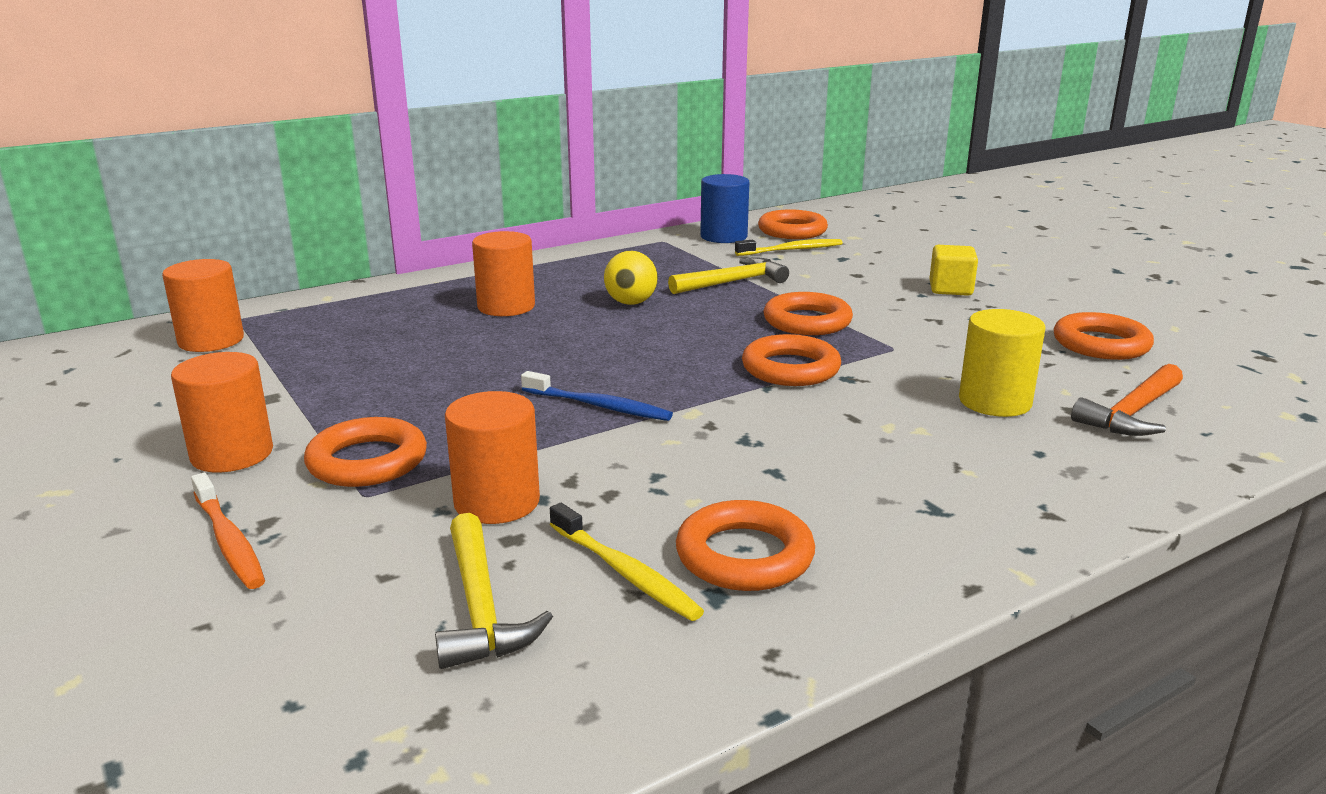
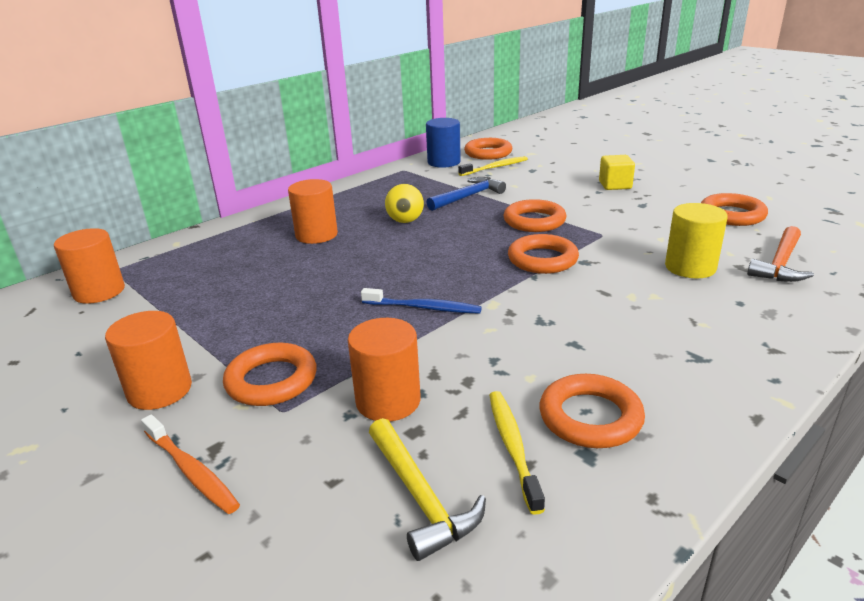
camera: 10 degrees left, 5 degrees up
(625, 572) = (513, 447): yellow toothbrush -> yellow toothbrush turned 135 degrees counterclockwise
(733, 282) = (468, 196): yellow hammer -> blue hammer

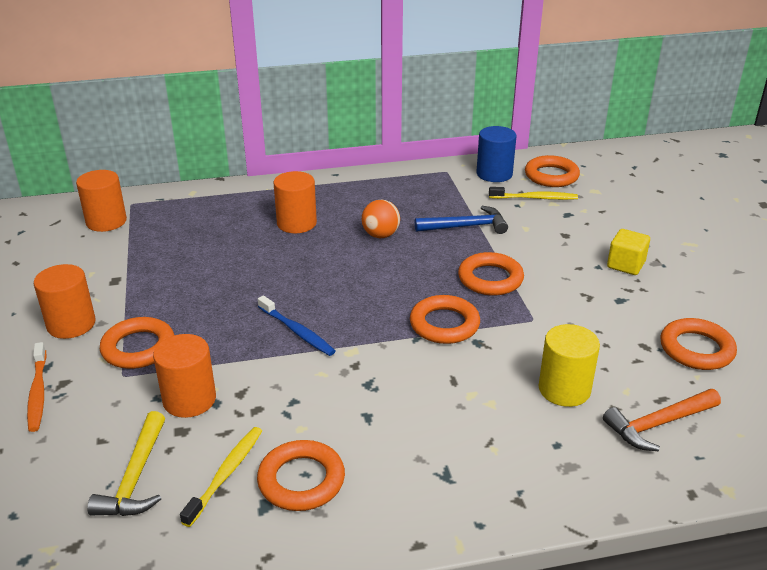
camera: 30 degrees right, 5 degrees up
(405, 221) = (380, 235): yellow ball -> orange ball

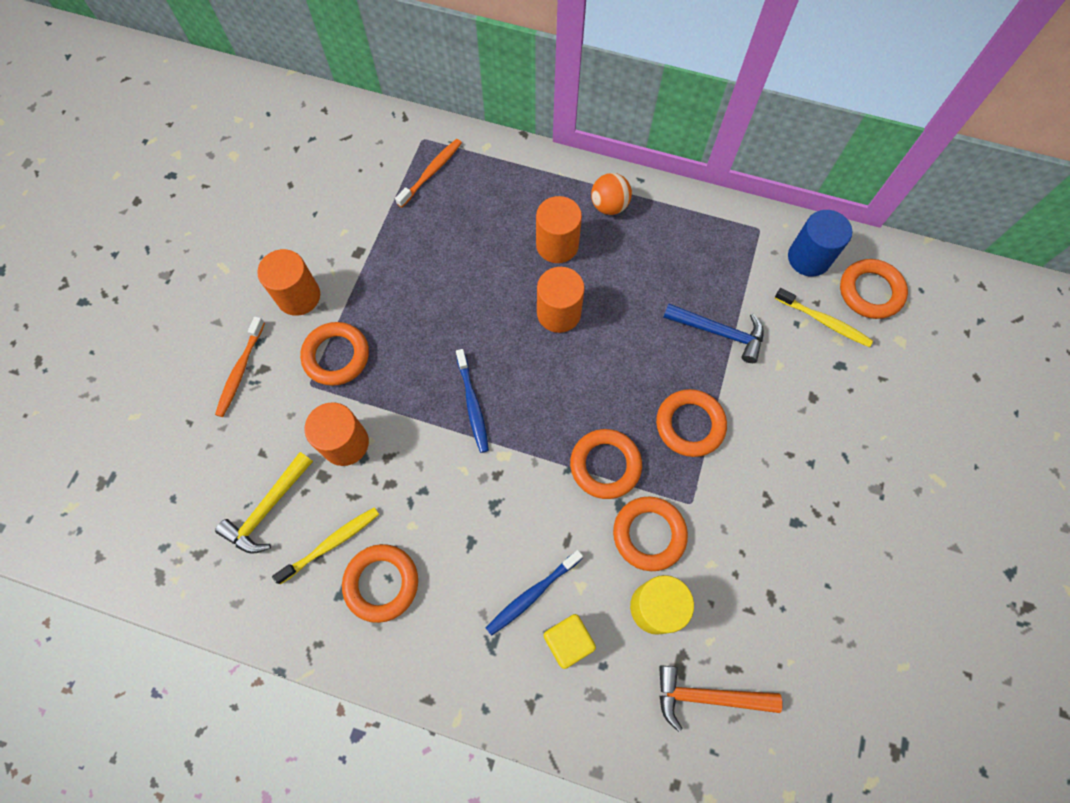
camera: 30 degrees right, 35 degrees up
(106, 221) = (389, 158): orange cylinder -> orange cylinder (558, 313)
(153, 218) = (431, 172): none -> orange toothbrush
(380, 235) = (626, 304): orange ball -> orange ball (609, 206)
(453, 426) = (532, 594): none -> blue toothbrush
(625, 265) = (841, 476): yellow cube -> yellow cube (568, 641)
(696, 349) = (818, 629): orange ring -> orange ring (649, 534)

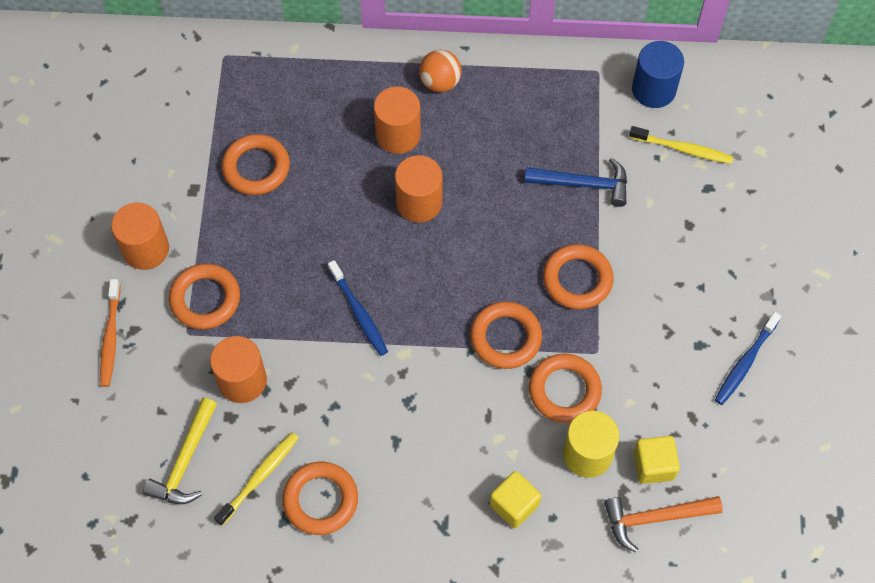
camera: 15 degrees left, 5 degrees down
(431, 172) = (244, 89): orange toothbrush -> none
(532, 594) = (468, 472): blue toothbrush -> blue toothbrush (745, 362)
(719, 638) = (653, 465): none -> yellow cube
(870, 292) = (721, 109): orange ring -> orange ring (256, 168)

